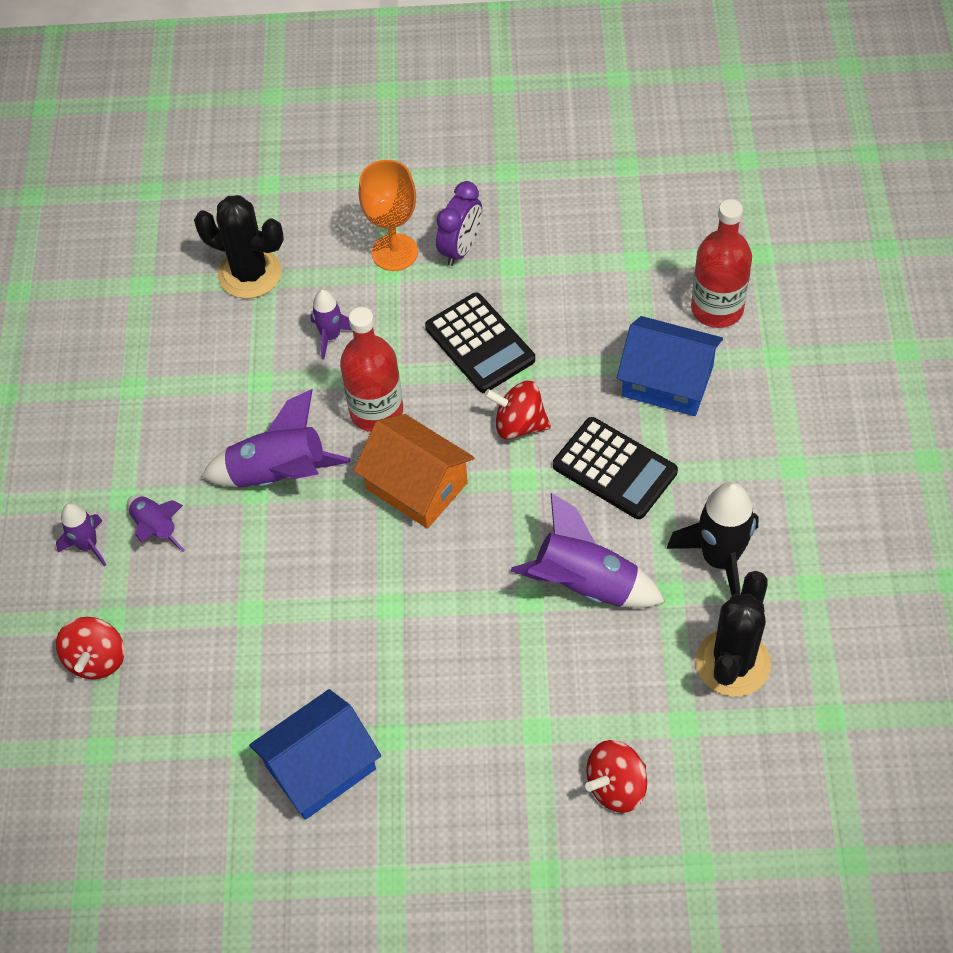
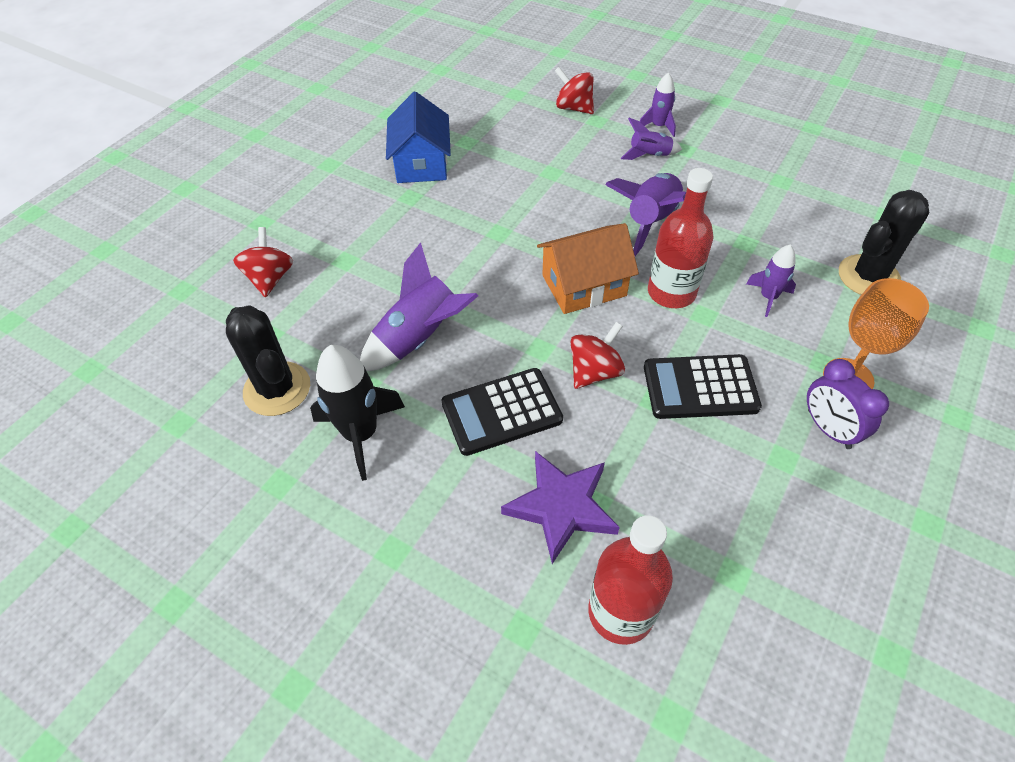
camera: 120 degrees right, 5 degrees down
(667, 381) = (561, 507): blue house -> purple star

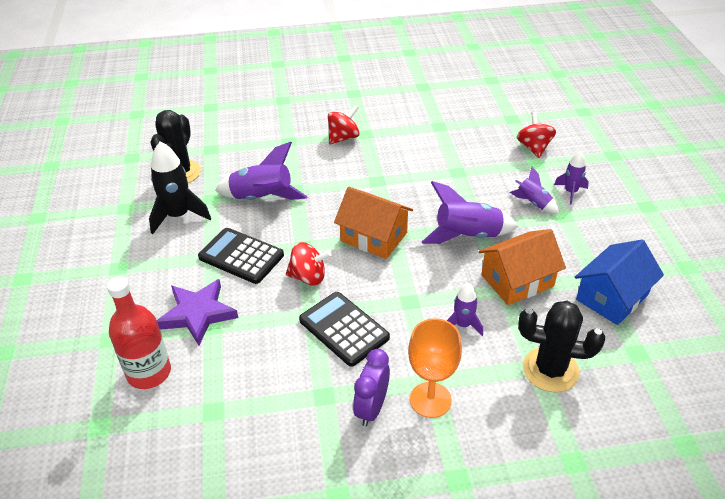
camera: 50 degrees right, 10 degrees down
(270, 278) = (248, 126): red spinning top -> red spinning top (343, 138)
(421, 163) = (397, 121): blue house -> blue house (612, 297)
(671, 292) = (412, 277): red bottle -> none
(741, 228) = (517, 280): none -> orange house

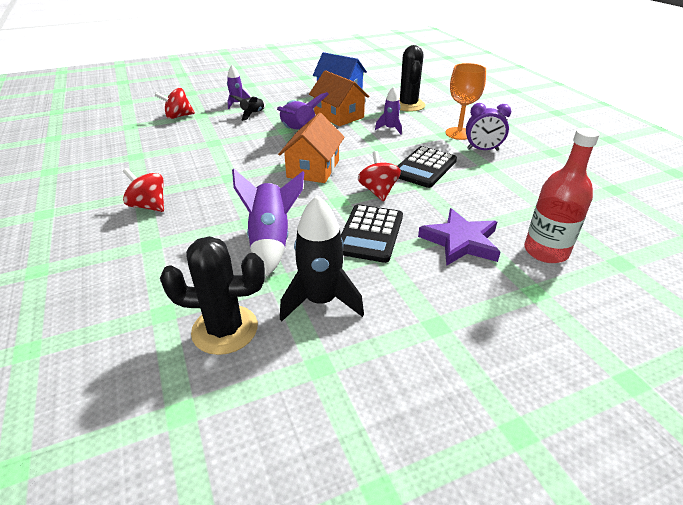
camera: 105 degrees left, 5 degrees down
(533, 203) = (252, 114): purple rocket -> black rocket

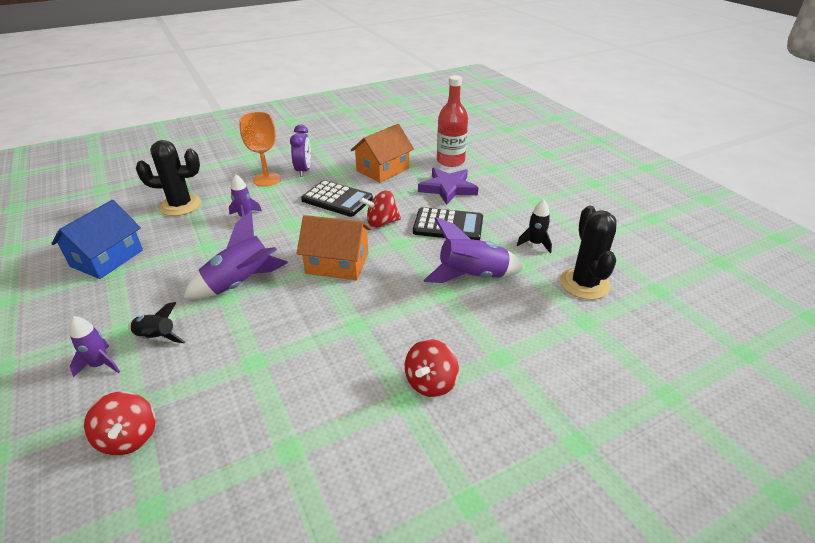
camera: 95 degrees left, 0 degrees up
(321, 301) = (535, 244): black rocket -> black rocket, size x0.58
(339, 116) = (194, 254): orange house -> orange house (382, 169)

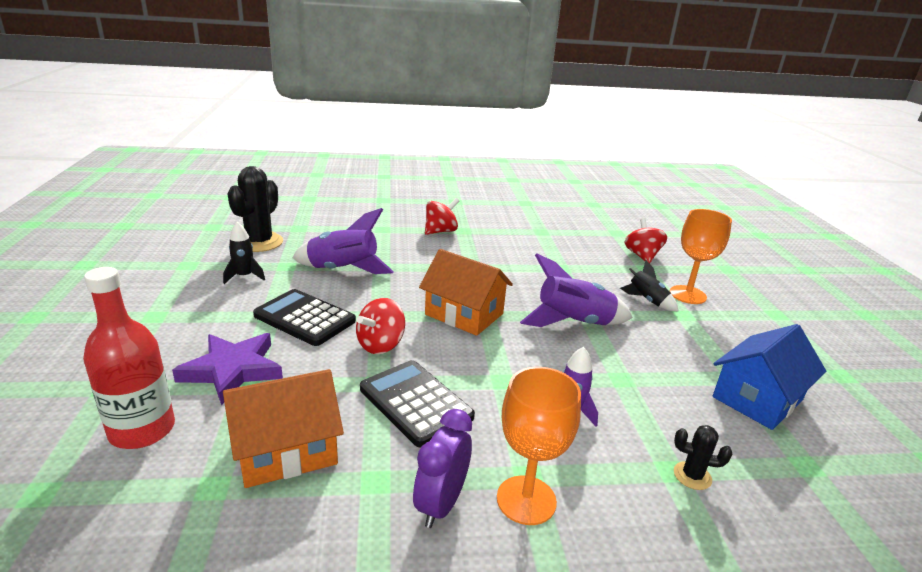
camera: 160 degrees left, 10 degrees down
(100, 365) = (687, 295): purple rocket -> orange goblet
(180, 205) = (692, 476): black cactus -> black cactus, size x0.48
(381, 223) = (380, 345): red spinning top -> red spinning top turned 120 degrees clockwise

